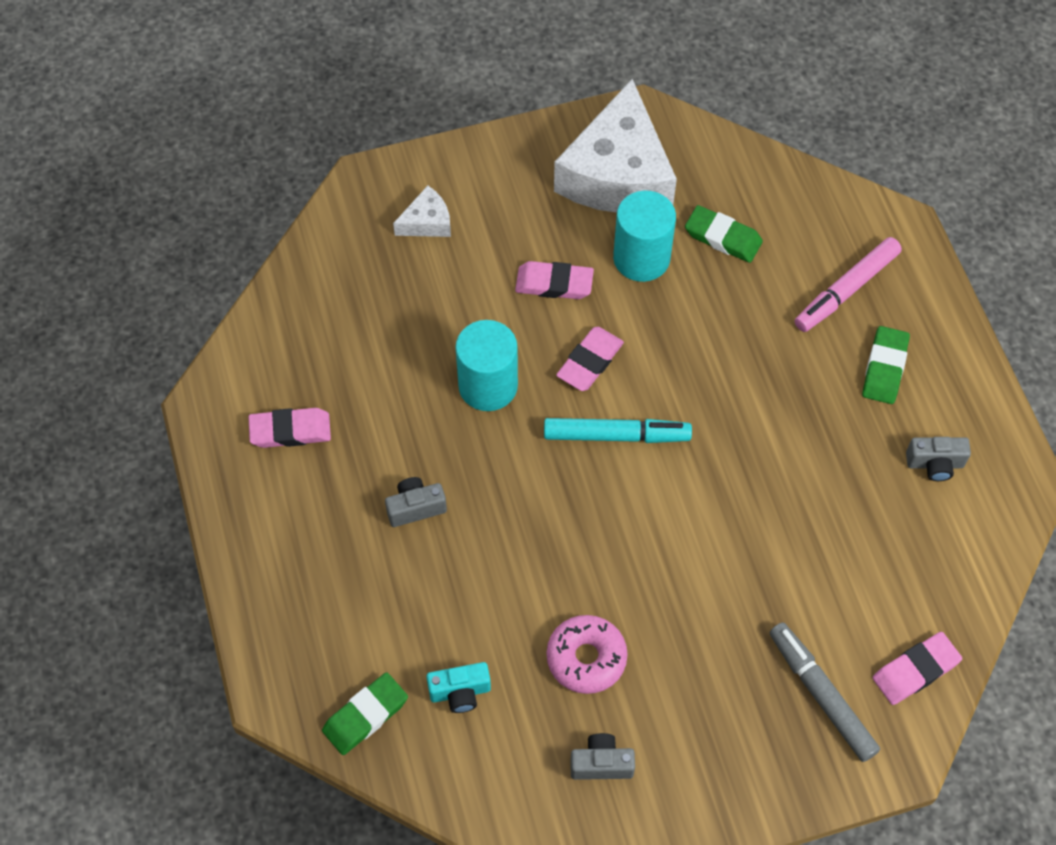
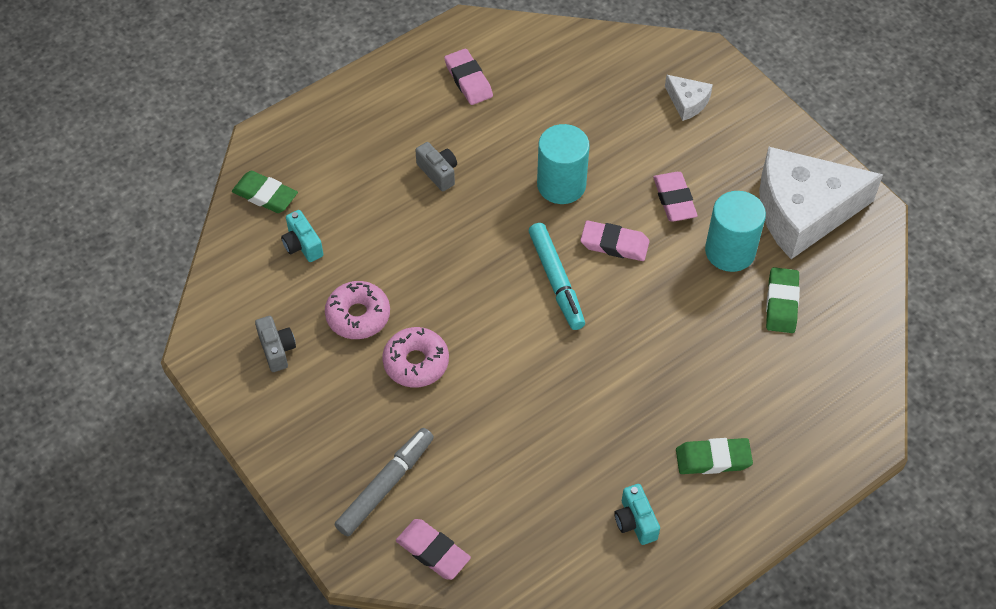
camera: 70 degrees right, 5 degrees down
(672, 614) = (416, 362): none -> pink donut
(846, 290) = (777, 410): pink marker -> none
(935, 464) = (635, 521): grey camera -> turquoise camera

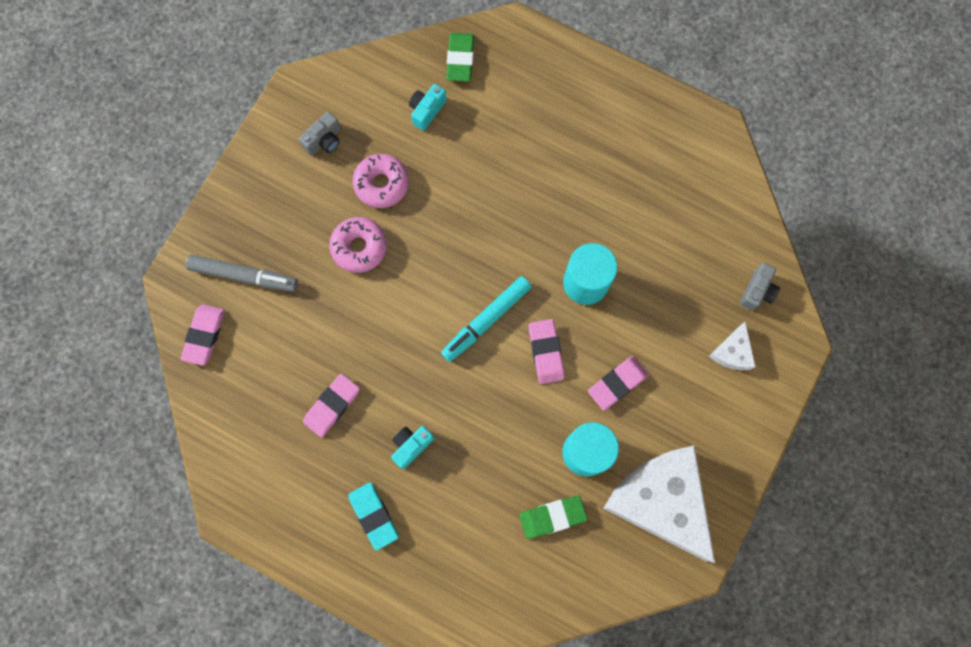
camera: 65 degrees right, 20 degrees up
(438, 172) = (548, 179): grey camera -> grey camera (757, 291)
(468, 80) = (658, 157): pink eraser -> pink eraser (332, 406)
(635, 521) = (291, 476): turquoise camera -> turquoise camera (411, 445)
(713, 459) = (374, 515): green eraser -> turquoise eraser

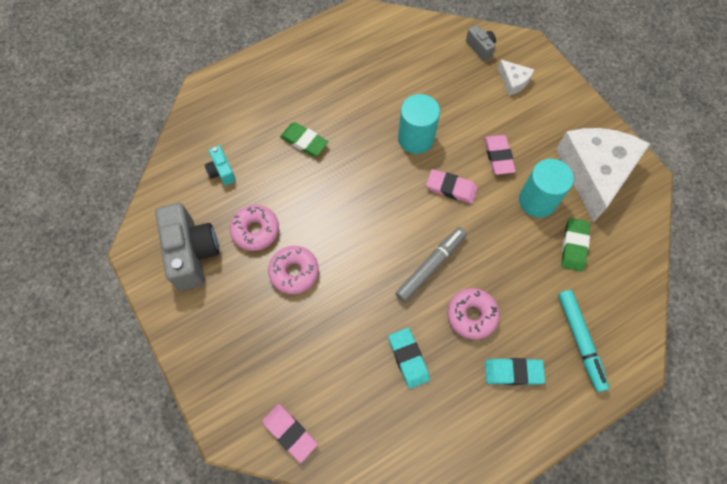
camera: 60 degrees left, 10 degrees down
(244, 275) = (260, 372): grey marker -> grey marker (430, 266)
(324, 140) = (192, 253): grey camera -> grey camera, size x2.03
(332, 406) = (408, 358): pink eraser -> turquoise eraser
(411, 445) = (471, 315): turquoise camera -> pink donut
(460, 59) = (200, 130): green eraser -> green eraser (304, 141)
(486, 320) = (405, 214): turquoise marker -> turquoise marker (580, 341)
(660, 501) = (594, 173): white cheese -> white cheese turned 105 degrees clockwise

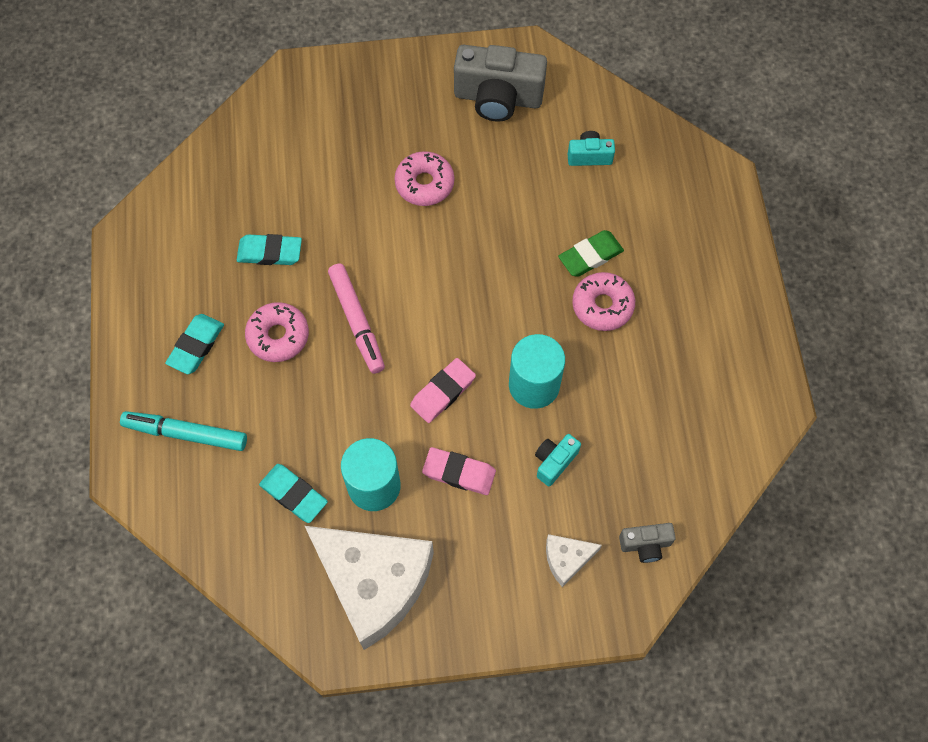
camera: 115 degrees right, 0 degrees up
(255, 230) = (494, 164): pink donut -> pink donut (602, 306)
(290, 433) = (262, 121): pink eraser -> none
(430, 266) = (357, 321): grey marker -> pink marker
(459, 109) = (554, 462): none -> turquoise camera
(574, 246) = (294, 494): green eraser -> turquoise eraser

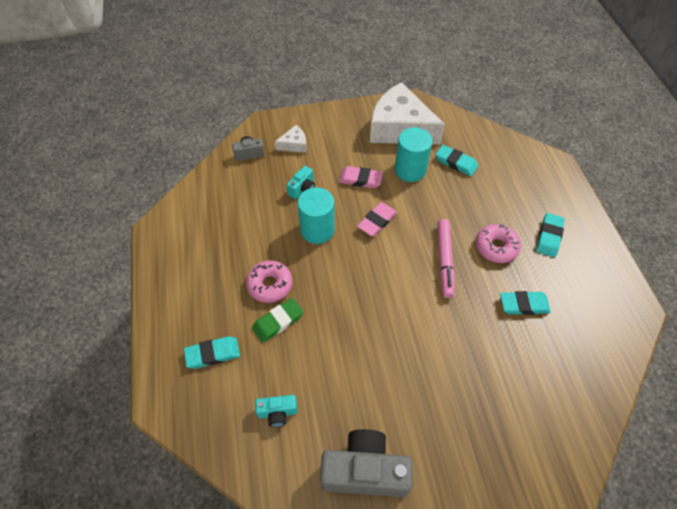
camera: 175 degrees right, 10 degrees down
(186, 434) = (532, 187): turquoise marker -> none
(357, 321) = (444, 260): pink marker -> pink marker turned 150 degrees counterclockwise
(424, 184) = (417, 373): pink donut -> none
(669, 223) = (213, 354): none -> turquoise eraser

